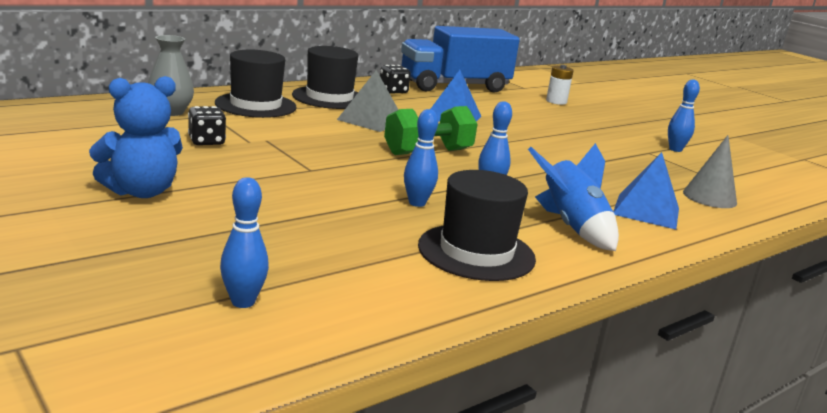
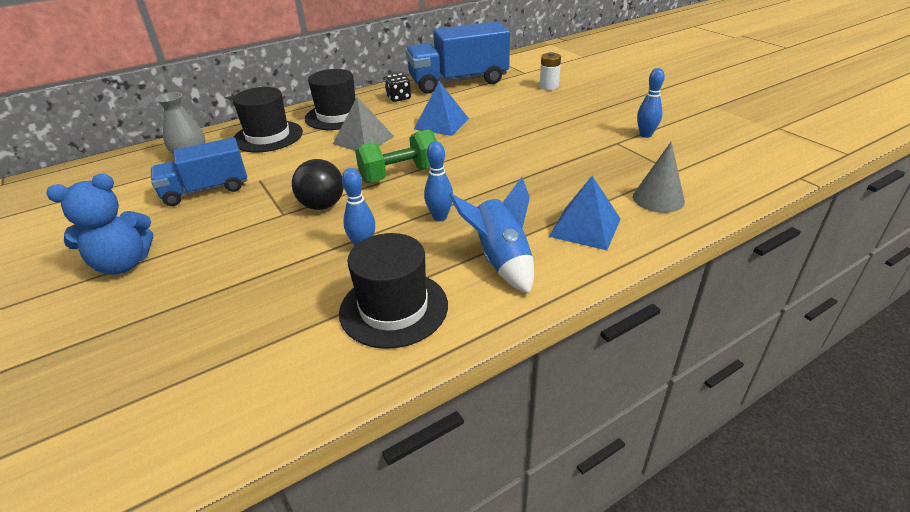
camera: 10 degrees right, 15 degrees up
(206, 141) = (206, 190): black dice -> blue truck
(243, 302) = (150, 403): blue bowling pin -> none
(353, 167) = (322, 205): none -> black ball

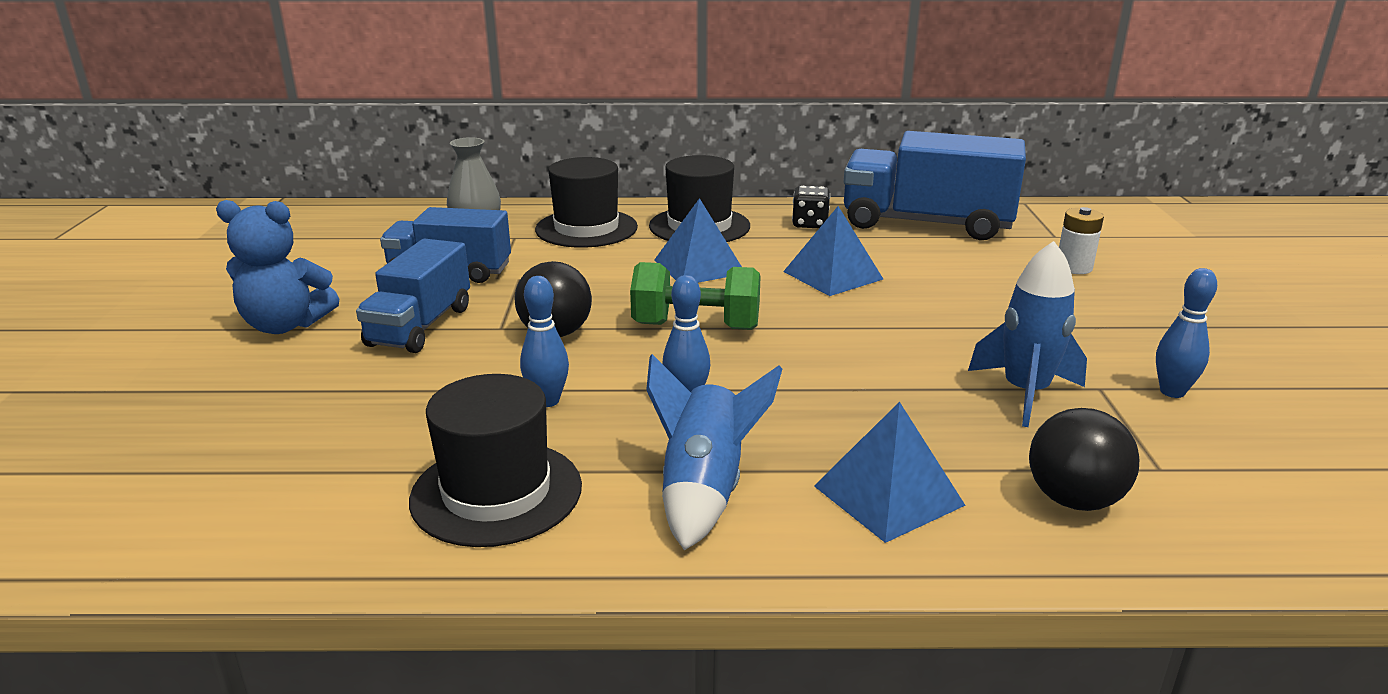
camera: 30 degrees right, 10 degrees down
(227, 231) = (420, 326): none -> blue truck
(363, 140) = (699, 266): grey pyramid -> blue pyramid
(590, 156) = (1025, 393): none -> blue rocket
(658, 198) = (1073, 500): grey cone -> black ball

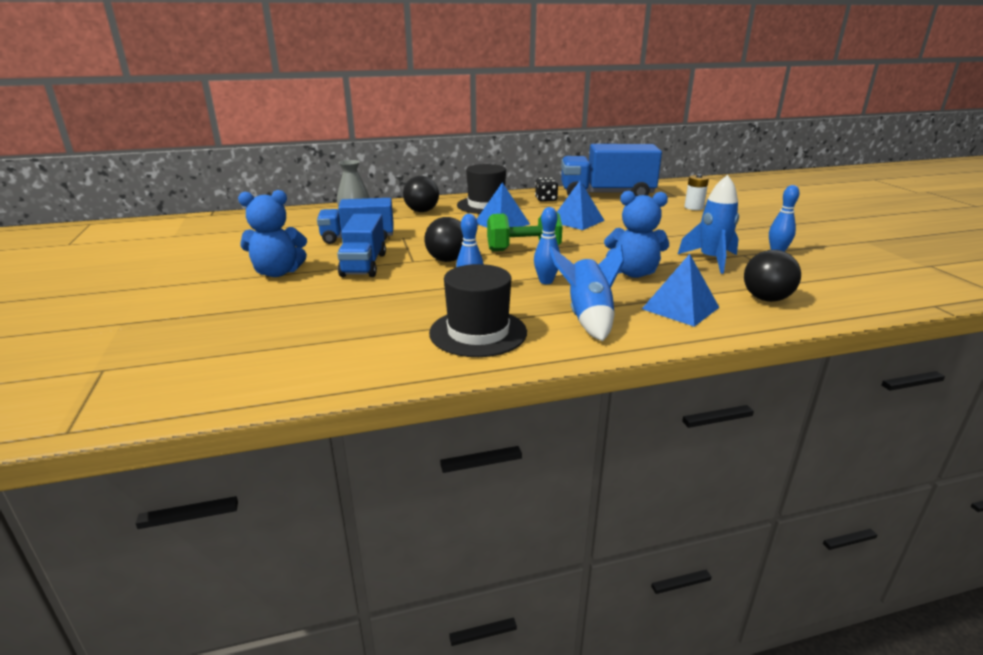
camera: 15 degrees left, 0 degrees up
(586, 228) = (422, 211): black hat -> black ball
(855, 403) = (633, 273): none -> blue teddy bear

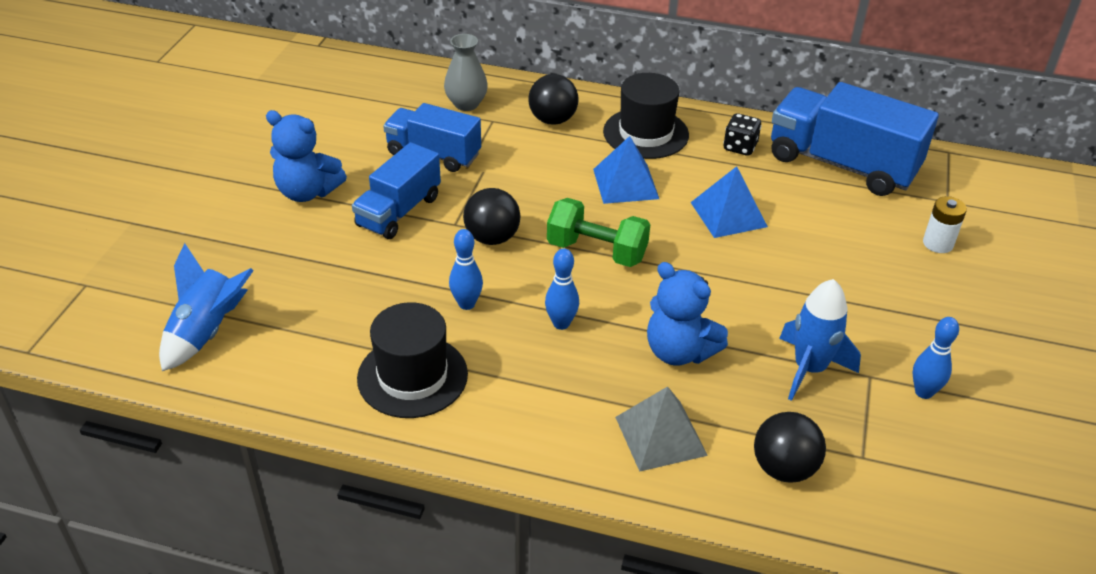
camera: 30 degrees right, 15 degrees up
(588, 317) = (542, 404): blue rocket -> blue rocket (207, 332)
(680, 308) = (660, 436): blue pyramid -> grey pyramid

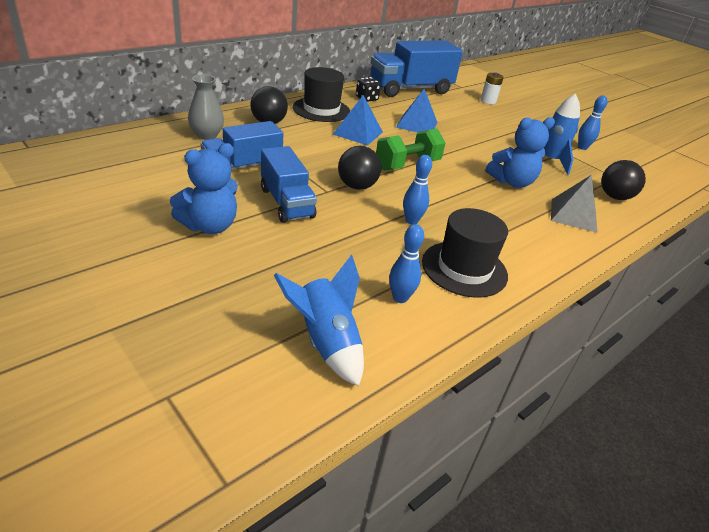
camera: 60 degrees left, 5 degrees down
(561, 323) = (460, 201): blue bowling pin -> blue bowling pin (400, 298)

